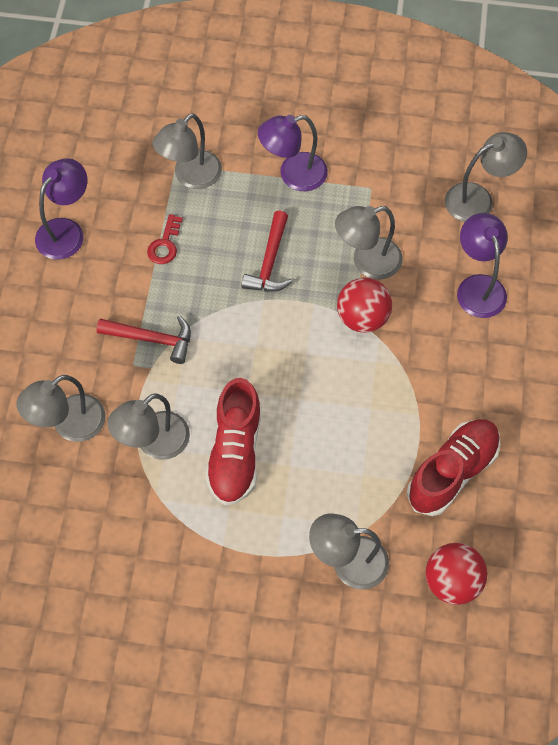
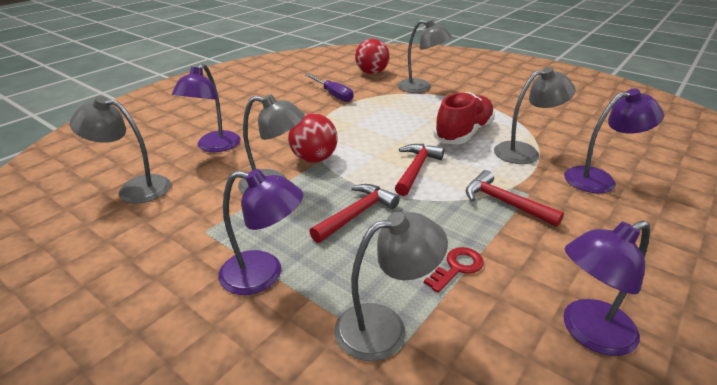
camera: 150 degrees left, 30 degrees down
(69, 425) = (599, 179): grey lamp -> purple lamp
(253, 351) = (416, 169): none -> red hammer
(452, 472) = (333, 95): red shoe -> purple screwdriver

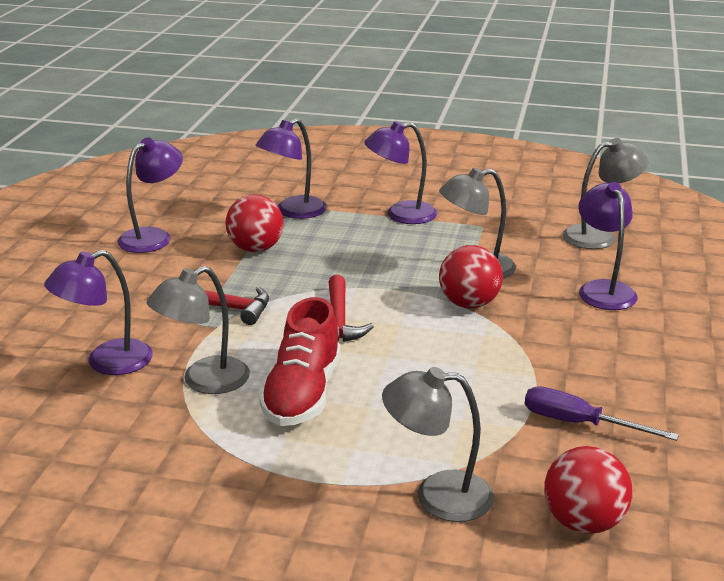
camera: 155 degrees right, 5 degrees down
(356, 214) = (368, 264): red hammer -> none
(385, 327) = (293, 212): grey lamp -> purple lamp
(457, 267) = (256, 249): red key -> red ball

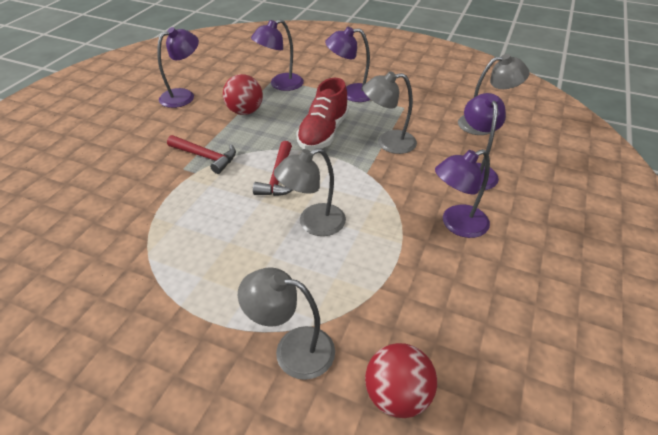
camera: 10 degrees right, 15 degrees up
(107, 362) = (111, 194): purple lamp -> purple lamp (456, 224)
(204, 381) = (167, 218): grey lamp -> grey lamp (313, 223)
(302, 393) = (230, 238): red shoe -> red shoe (323, 133)
(469, 304) = (373, 172): red ball -> none
(579, 423) = (422, 293): purple screwdriver -> none

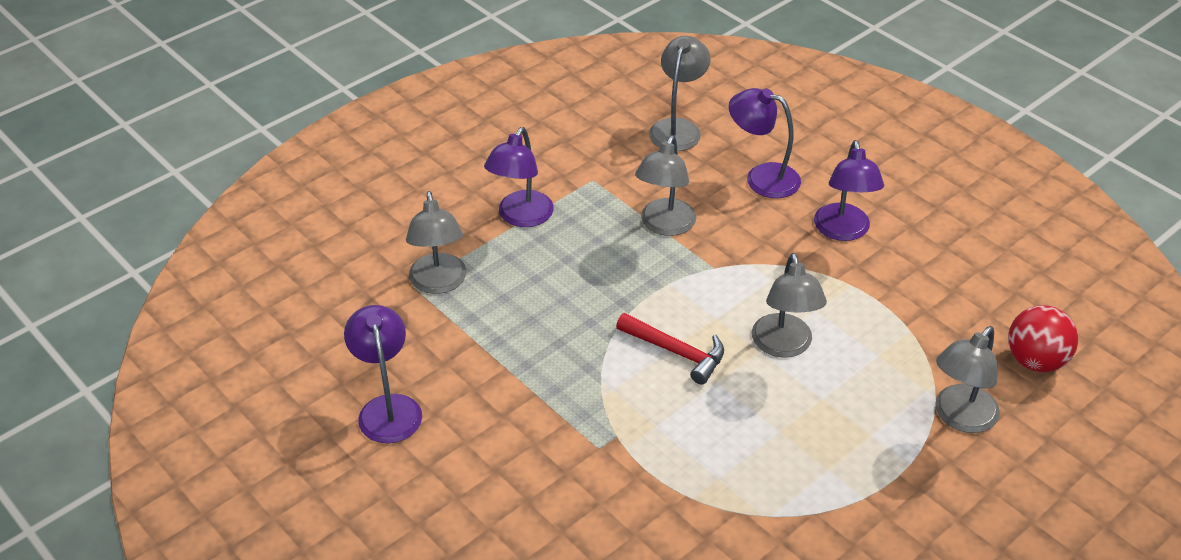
camera: 65 degrees left, 0 degrees up
(205, 157) = (585, 416): red hammer -> none
(245, 111) = (491, 344): red ball -> none
(280, 84) = (439, 283): purple lamp -> grey lamp
(323, 133) = (603, 278): red shoe -> none

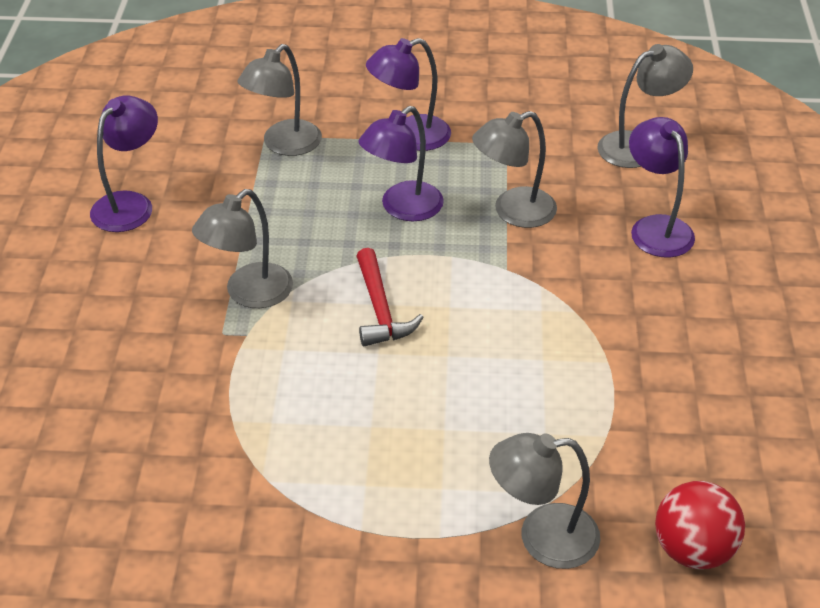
camera: 45 degrees right, 0 degrees up
(784, 346) = (473, 367): grey lamp -> grey lamp (249, 294)
(843, 231) = (667, 316): purple lamp -> purple lamp (402, 208)

